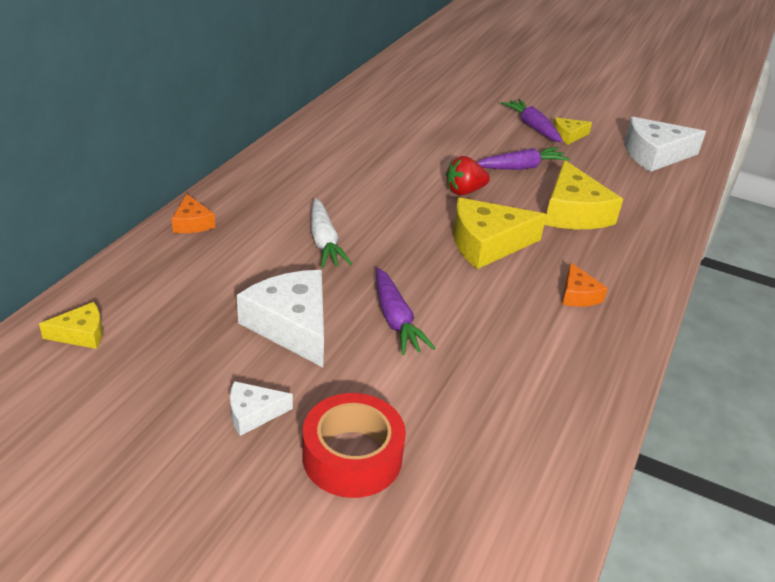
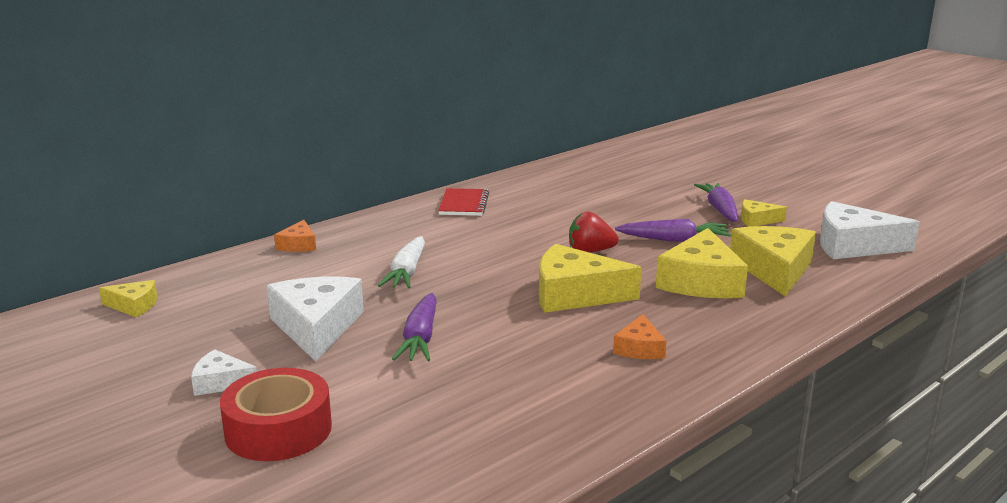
camera: 25 degrees right, 15 degrees down
(313, 147) = (464, 204): none -> red notebook
(617, 190) = (774, 270): none -> yellow cheese

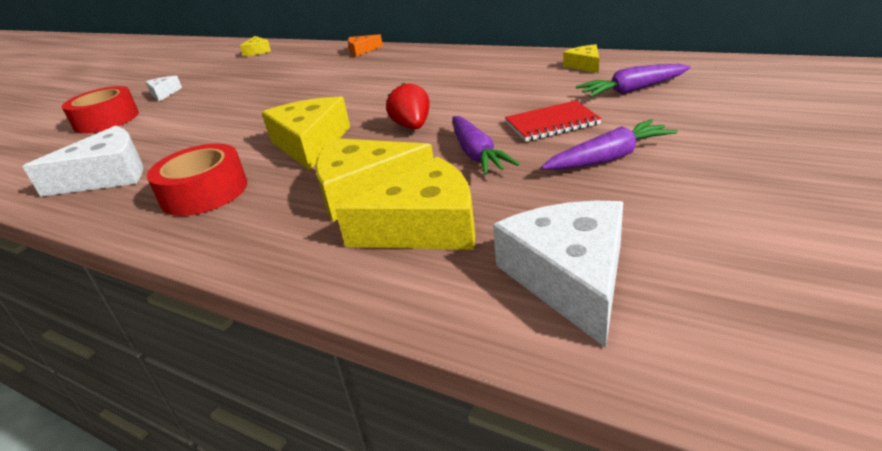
camera: 75 degrees right, 10 degrees up
(316, 327) = (235, 90): white cheese -> white cheese (107, 175)
(407, 272) = (329, 85): white carrot -> none
(420, 338) = (220, 118): purple carrot -> purple carrot (632, 90)
(464, 204) = (486, 62): red notebook -> red notebook (552, 123)
(639, 348) = (204, 192): orange cheese -> red tape
(757, 220) = (597, 187): yellow cheese -> yellow cheese (585, 65)

